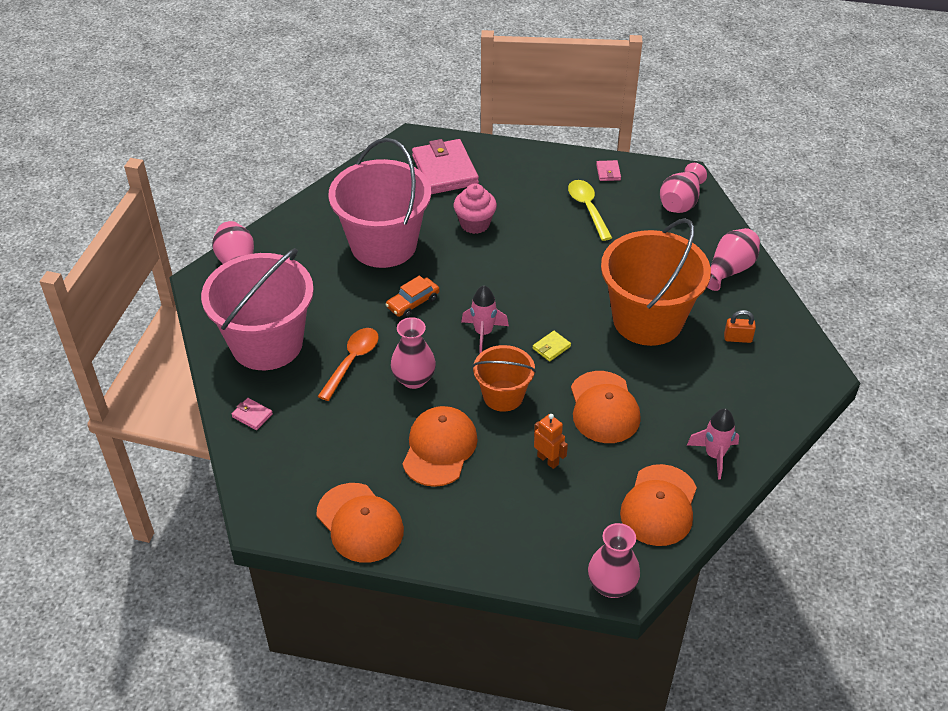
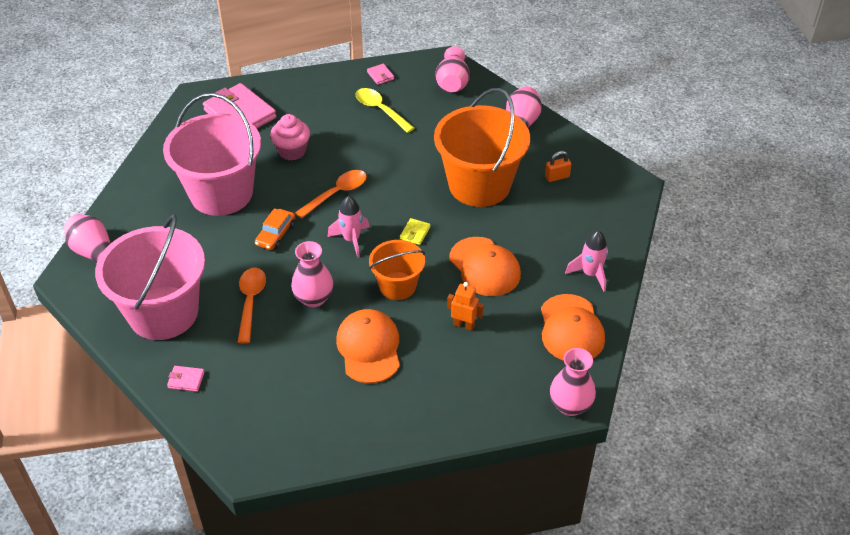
camera: 25 degrees left, 0 degrees up
(360, 523) = (336, 435): orange cap -> none
(495, 281) = (337, 194): none -> orange spoon

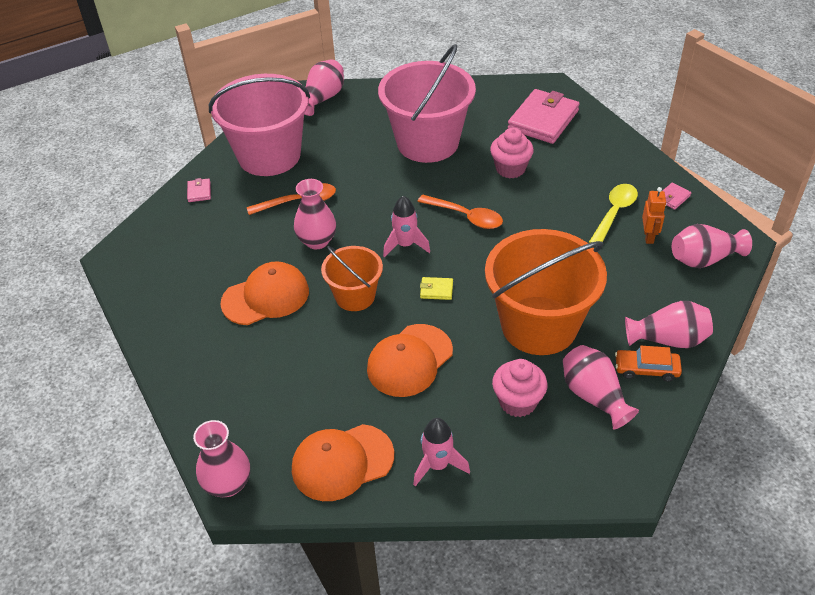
camera: 75 degrees right, 0 degrees up
(276, 234) = (390, 192): orange car -> orange car (646, 369)
(464, 325) = (318, 363): orange robot -> orange robot (649, 236)
(548, 217) = (517, 402): none -> pink cupcake
(557, 177) = (594, 396): orange padlock -> pink vase

